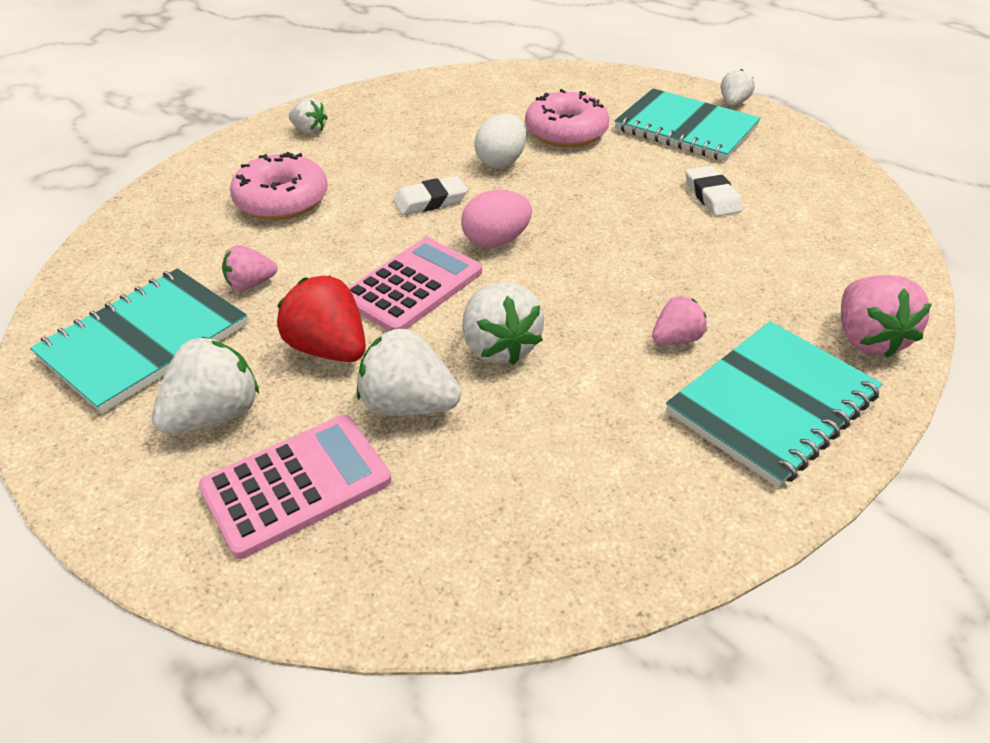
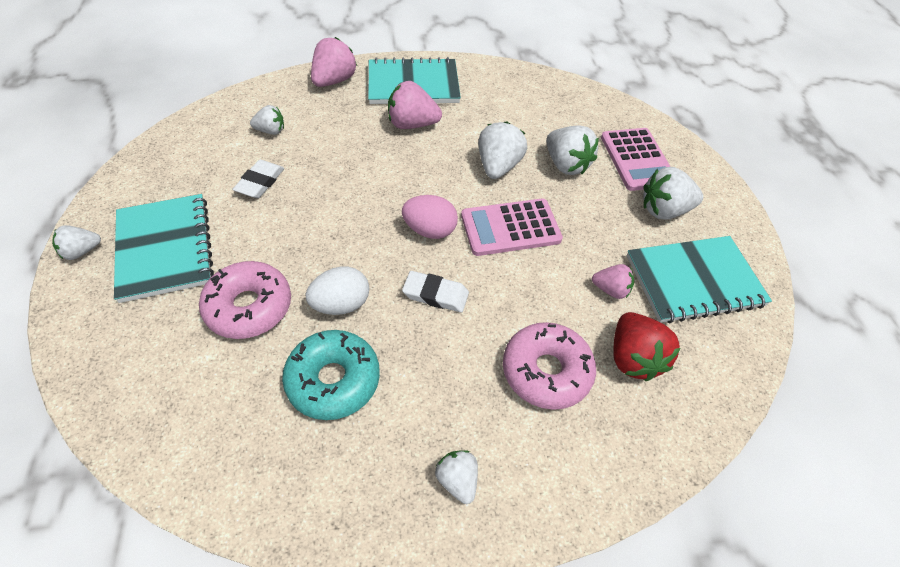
camera: 145 degrees left, 10 degrees up
(296, 484) = (637, 160): pink calculator -> pink calculator turned 105 degrees counterclockwise
(329, 349) = (586, 214): red strawberry -> red strawberry (633, 358)
(449, 130) = (333, 380): none -> turquoise donut
(676, 339) = (412, 124): pink strawberry -> pink strawberry, size x1.66
(798, 239) = (270, 131): none -> white strawberry

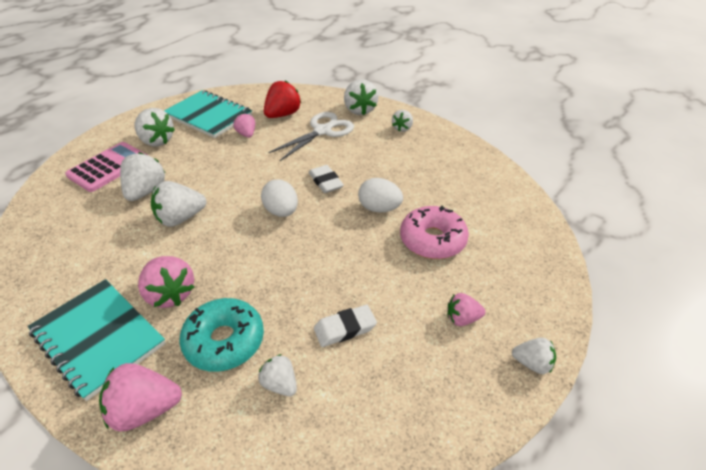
camera: 130 degrees left, 10 degrees down
(165, 248) = (462, 319): turquoise notebook -> pink strawberry
(333, 380) = (418, 182): turquoise donut -> turquoise donut (224, 341)
(430, 230) = (281, 211): pink egg -> white egg
(510, 228) = (239, 183): pink calculator -> none
(546, 371) = (322, 131): pink donut -> white scissors
(564, 468) = (360, 110): none -> white strawberry

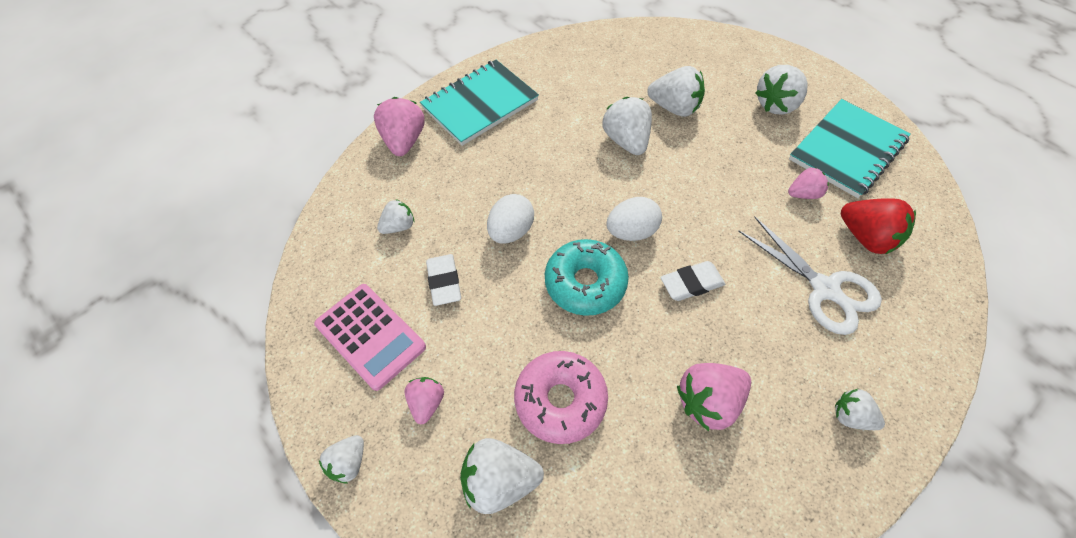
camera: 100 degrees right, 15 degrees up
(108, 167) = (719, 72): pink calculator -> pink calculator (370, 336)
(170, 294) = (519, 143): pink strawberry -> pink strawberry (709, 402)
(224, 341) = (455, 186): turquoise donut -> turquoise donut (585, 283)
(360, 110) = (904, 353): white strawberry -> white strawberry (500, 481)
(379, 208) = (631, 343): white egg -> white egg (511, 231)

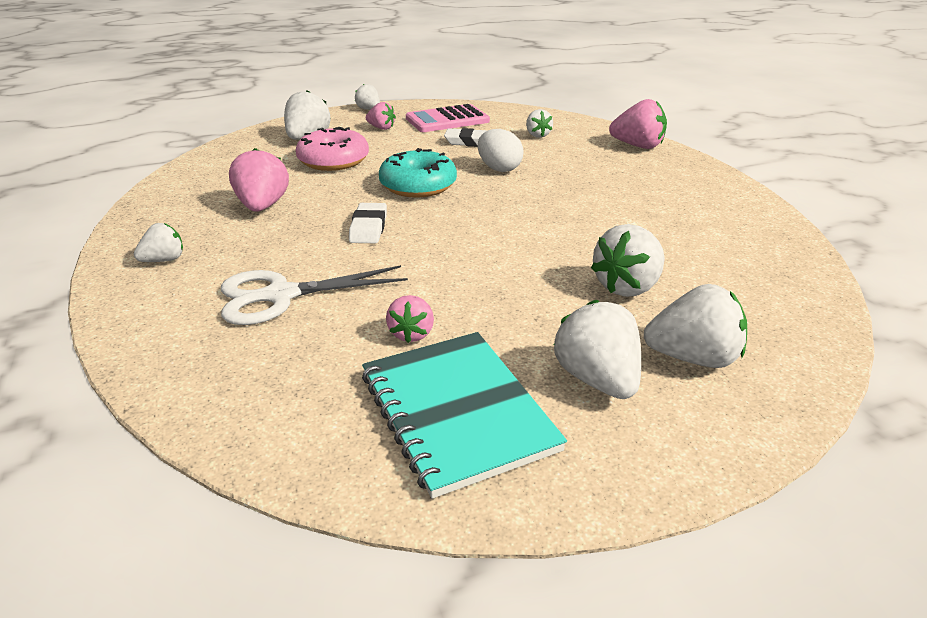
camera: 110 degrees right, 25 degrees down
(480, 104) = (679, 180): turquoise notebook -> none
(626, 141) = (582, 241): white strawberry -> white strawberry (693, 358)
(631, 231) = (453, 215): white egg -> none
(866, 237) = (305, 355): red strawberry -> none

